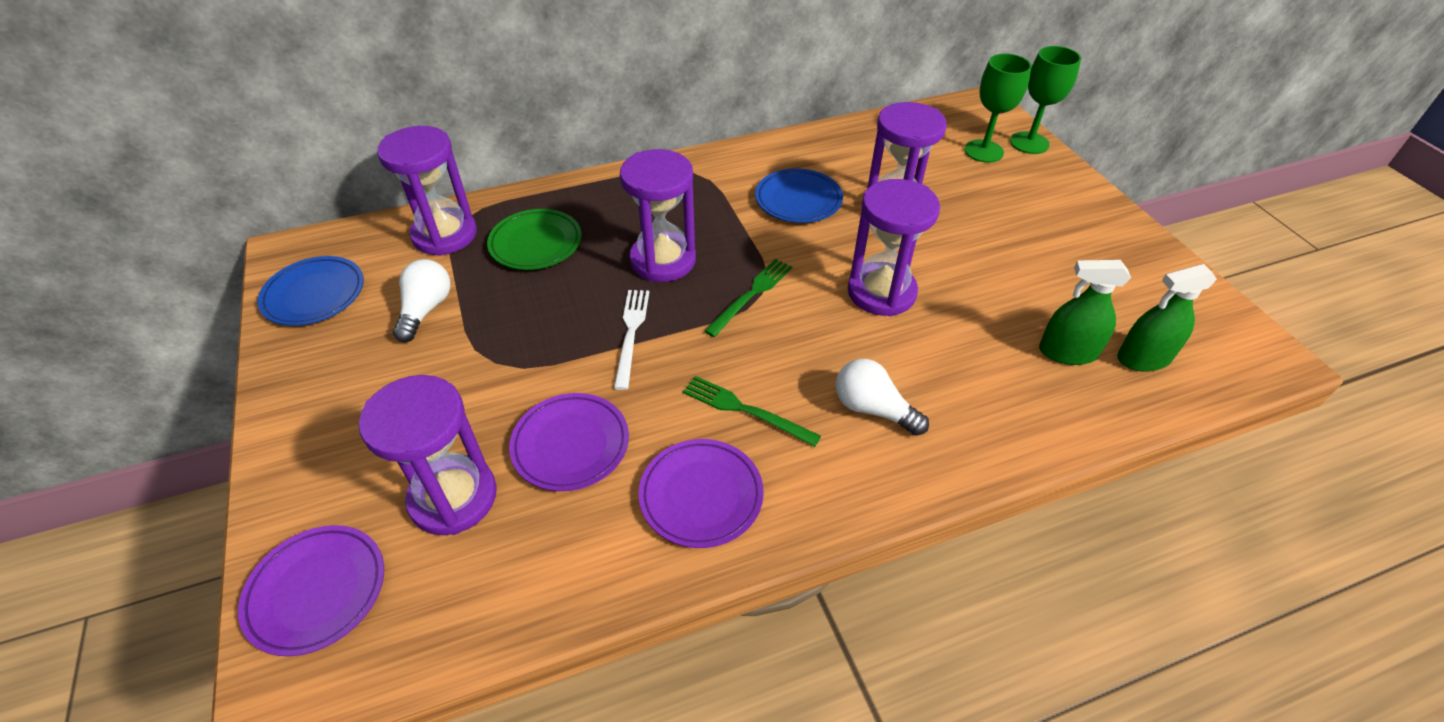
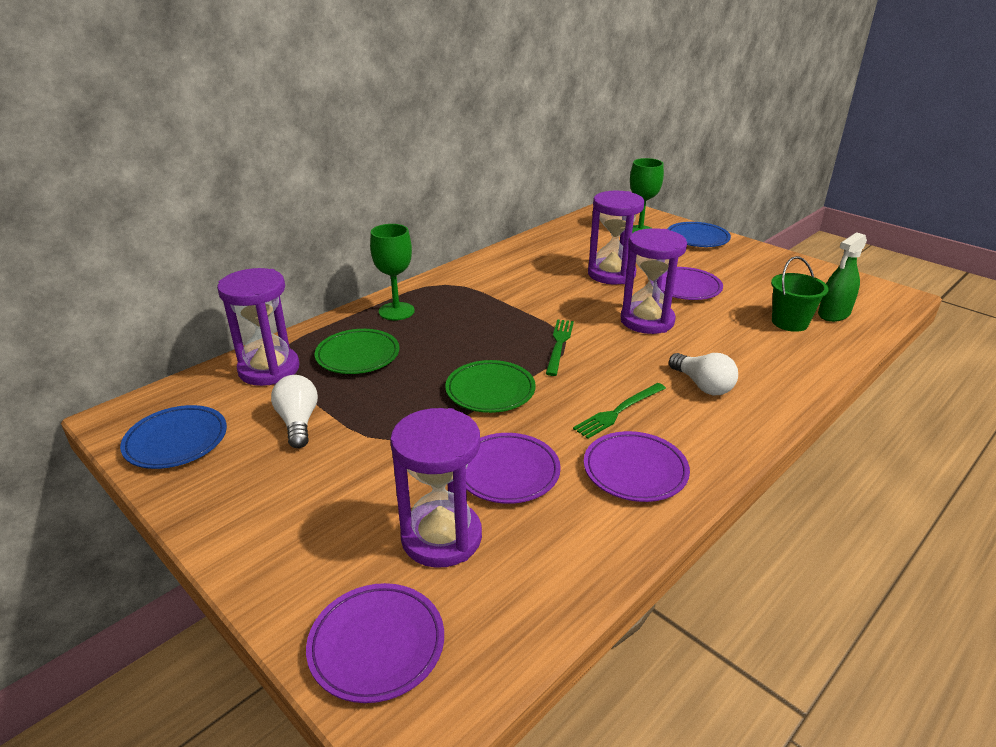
camera: 25 degrees left, 15 degrees down
(631, 333) = (490, 390): white fork -> green plate
(663, 260) = (473, 341): purple hourglass -> none
(745, 410) = (618, 411): green fork -> green fork turned 45 degrees counterclockwise
(798, 200) = (541, 283): blue plate -> blue plate (697, 238)
(872, 409) = (702, 385): white light bulb -> white light bulb turned 135 degrees counterclockwise
(971, 256) = (685, 287): none -> purple plate
(1029, 143) = (664, 221): green goblet -> green goblet (396, 311)
(1067, 352) = (789, 322): green spray bottle -> green bucket

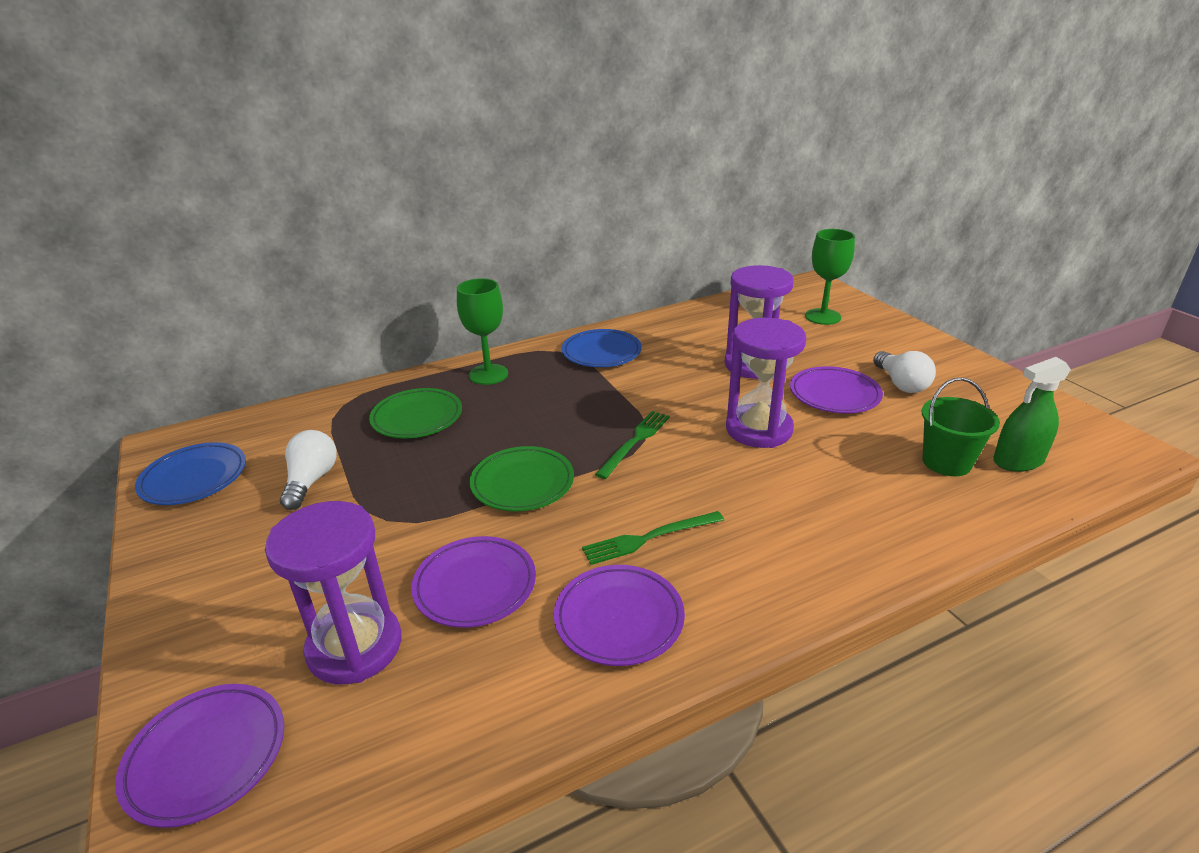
camera: 20 degrees right, 0 degrees up
(269, 369) = (325, 418): purple hourglass -> none
(697, 238) = (891, 334): blue plate -> blue plate (601, 352)
(702, 385) = (775, 525): white light bulb -> white light bulb (901, 384)

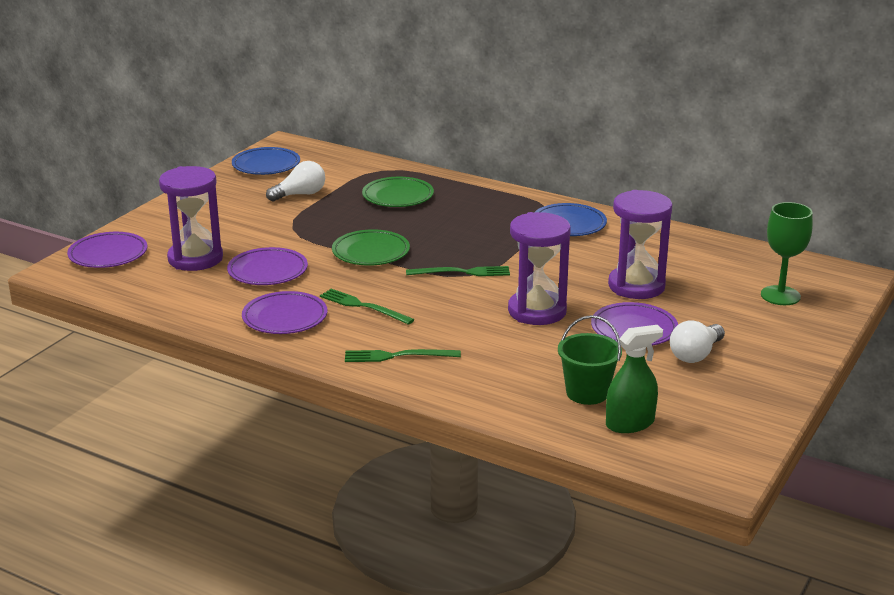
camera: 55 degrees right, 5 degrees down
(488, 374) = (480, 197): green goblet -> none
(793, 557) = (397, 356): none -> green fork
(1018, 461) = (630, 423): green spray bottle -> green spray bottle turned 120 degrees clockwise

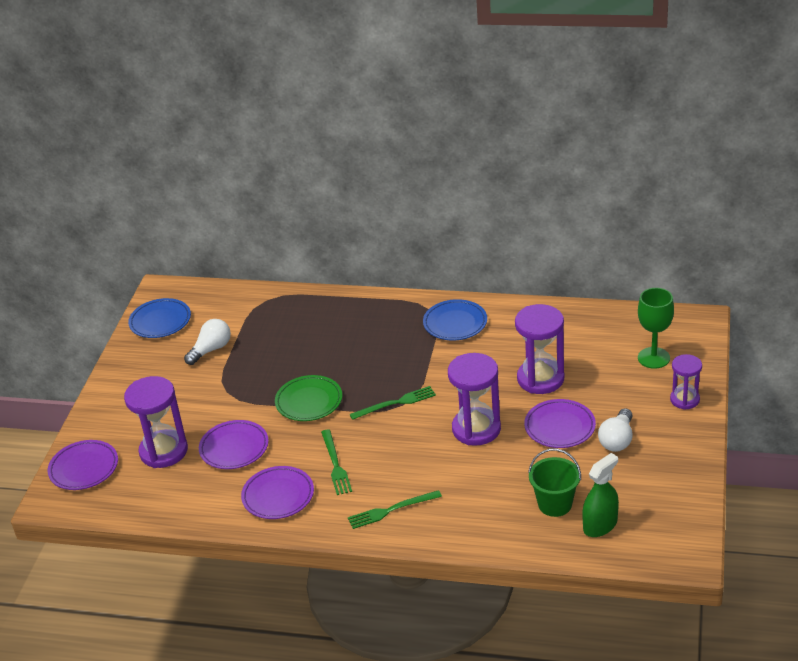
camera: 15 degrees left, 10 degrees up
(363, 306) = (335, 464): green fork -> green fork turned 120 degrees counterclockwise
(398, 196) = (297, 329): green plate -> none
(798, 338) = (684, 399): none -> purple hourglass

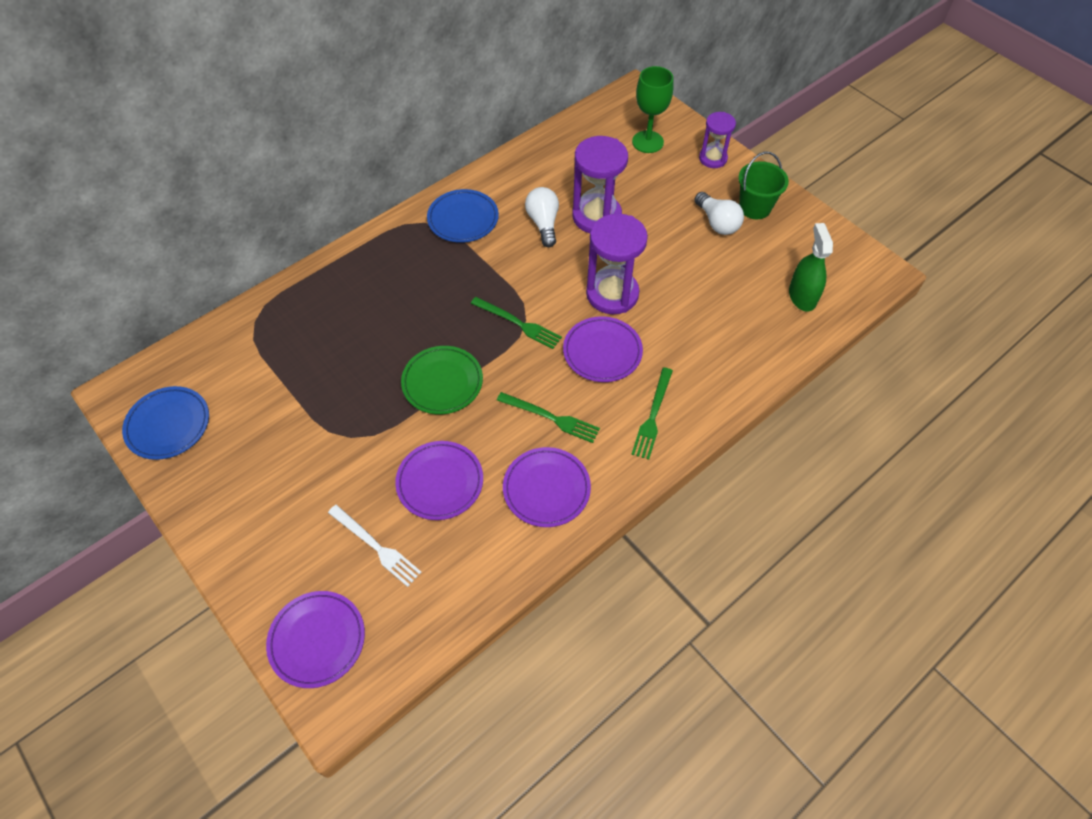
camera: 55 degrees left, 20 degrees up
(164, 451) = (376, 546): purple hourglass -> white fork
(211, 350) = (270, 410): white light bulb -> white light bulb (543, 223)
(396, 403) = (518, 323): green fork -> green fork turned 105 degrees clockwise
(555, 504) = (752, 306): green bucket -> green bucket (755, 207)
(559, 427) = (666, 244): purple plate -> purple plate (602, 352)

